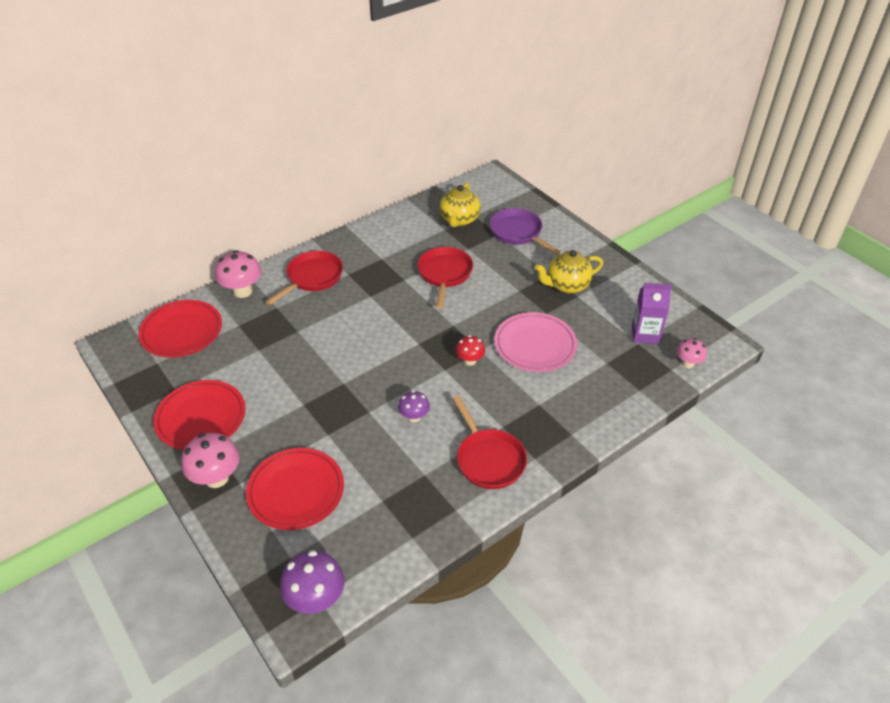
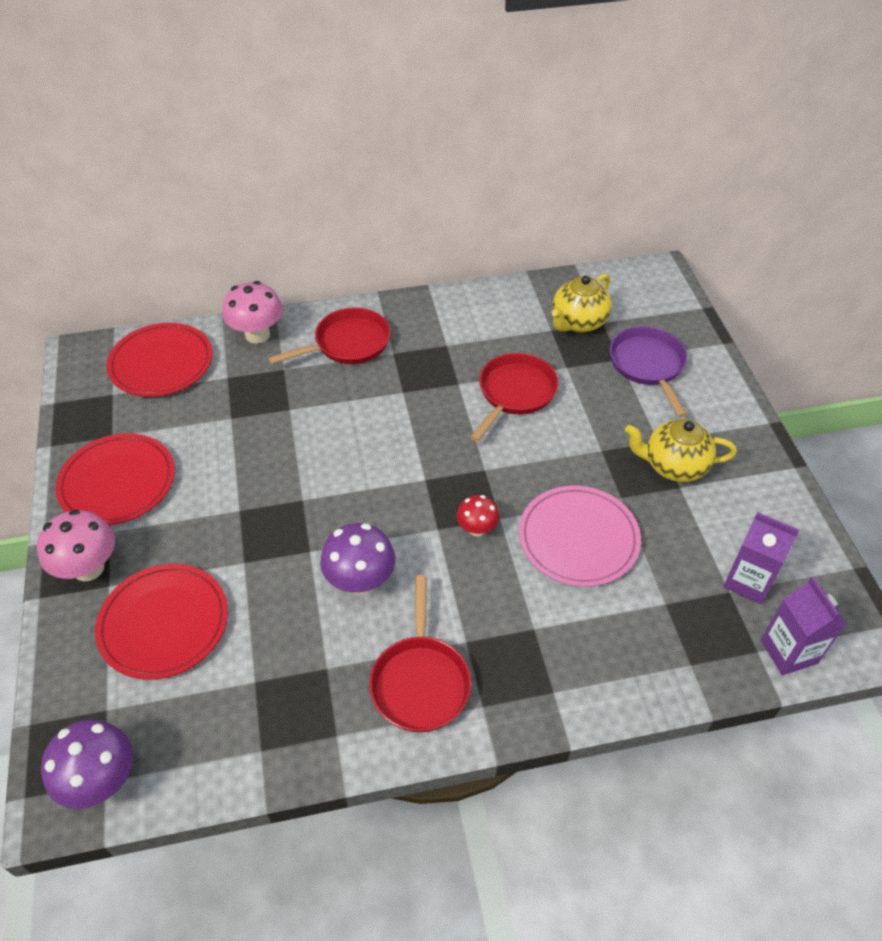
camera: 25 degrees right, 5 degrees up
(414, 417) = (360, 581): purple mushroom -> purple mushroom, size x1.66
(688, 363) = (789, 651): pink mushroom -> purple carton

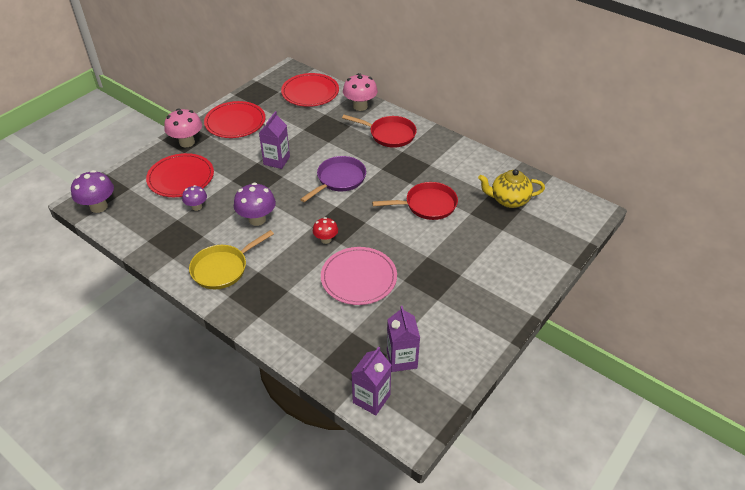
camera: 50 degrees right, 5 degrees down
(254, 640) = (197, 207): none -> purple mushroom
(262, 486) = (276, 160): none -> purple carton
(420, 681) = (223, 268): red pan -> yellow pan
(648, 366) = (512, 243): purple pan -> purple pan (339, 179)
(673, 466) = (449, 290): yellow teapot -> none

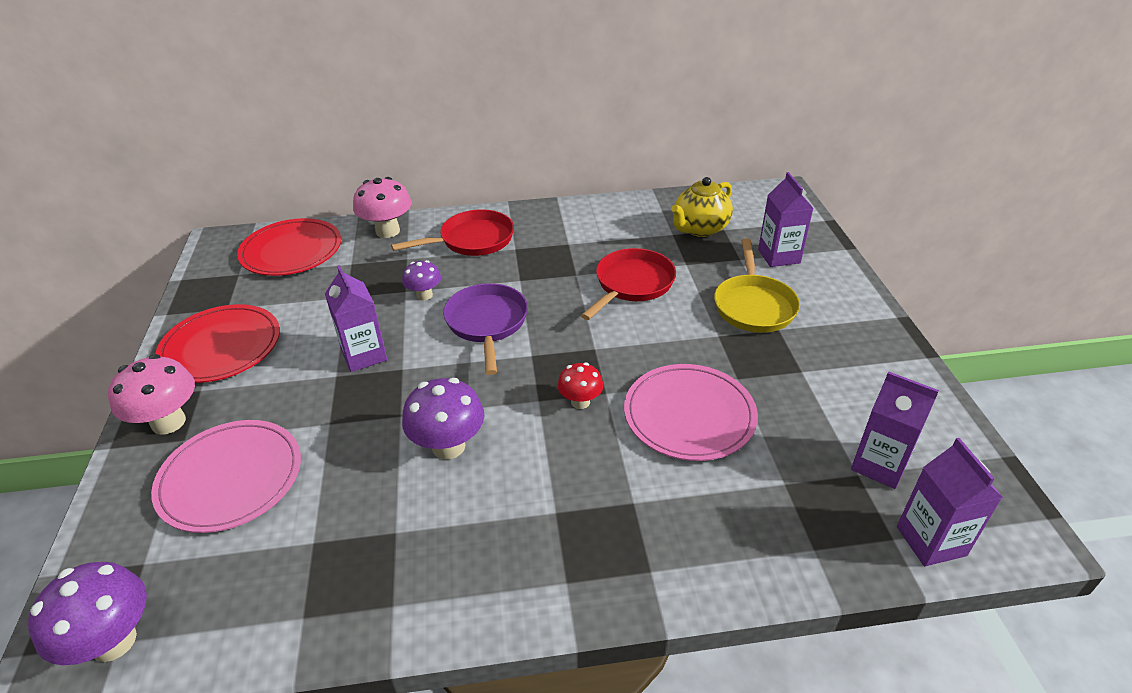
camera: 45 degrees left, 5 degrees down
(181, 178) = (230, 478): red plate -> pink plate
(197, 207) = (323, 499): purple mushroom -> purple mushroom (424, 295)
(223, 268) = (498, 551): yellow pan -> yellow pan (753, 305)
(525, 242) = (779, 256): none -> purple carton

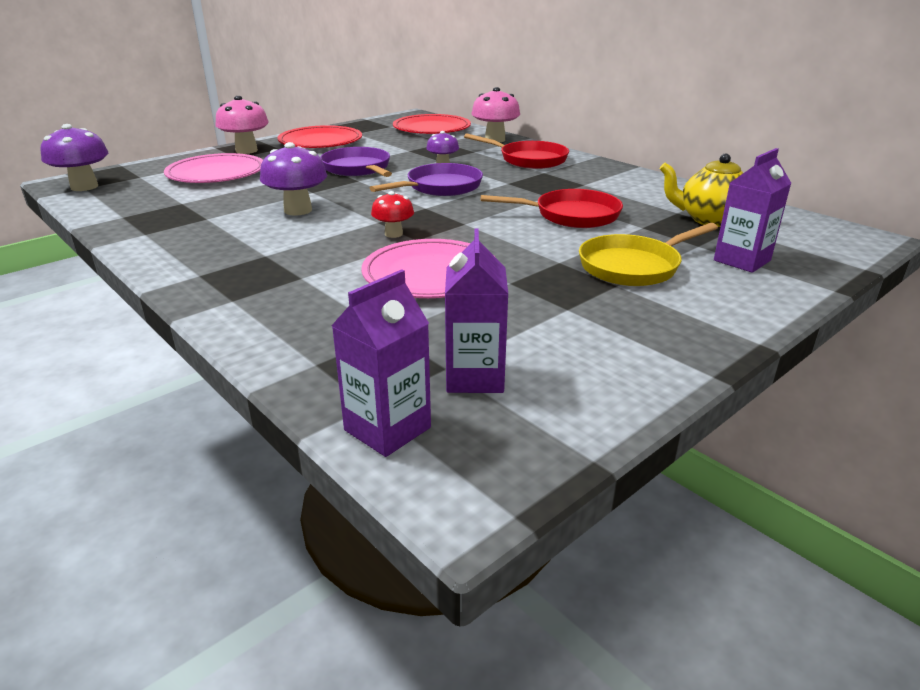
camera: 55 degrees right, 10 degrees down
(364, 355) = (358, 169): purple carton -> purple pan

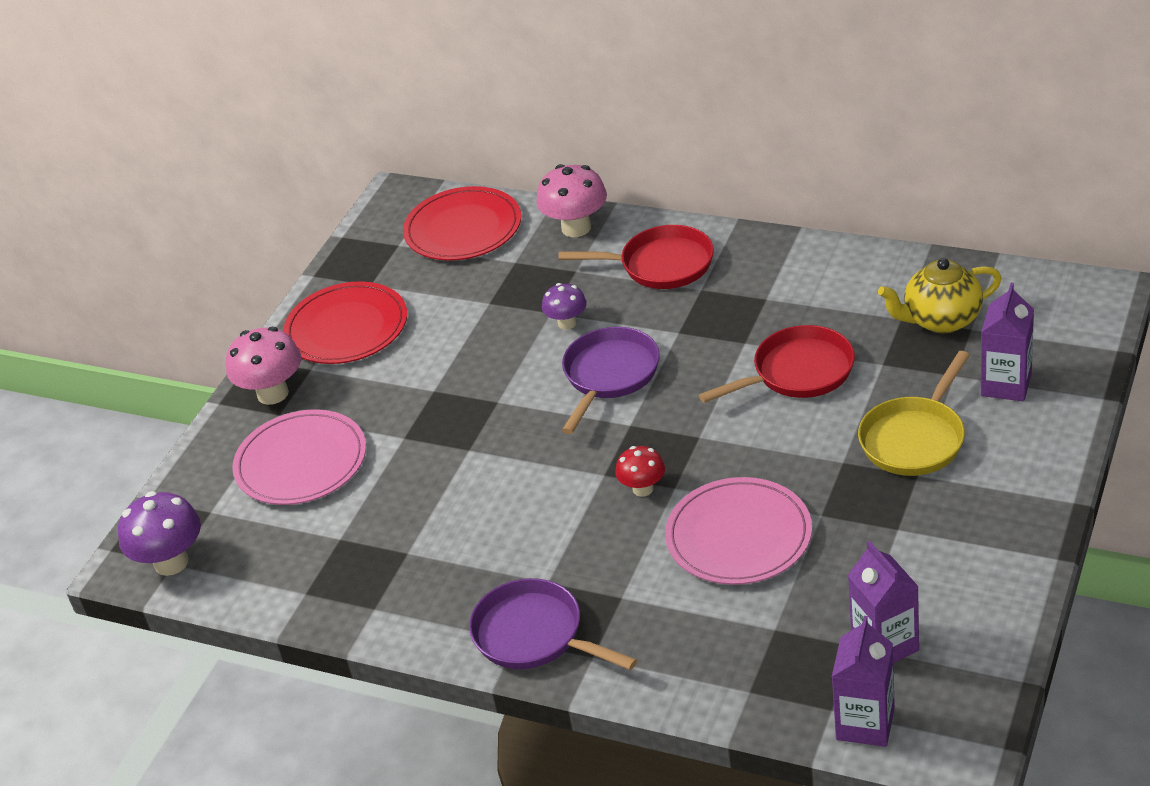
camera: 20 degrees left, 10 degrees up
(298, 210) = (494, 493): purple mushroom -> none
(358, 169) = (470, 376): purple pan -> purple pan (534, 635)

